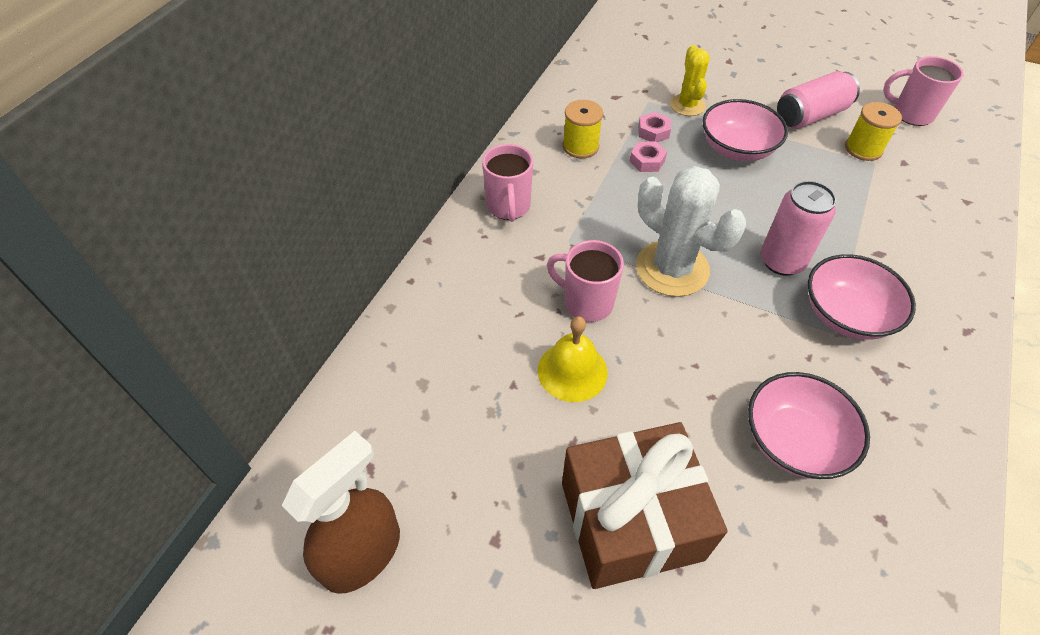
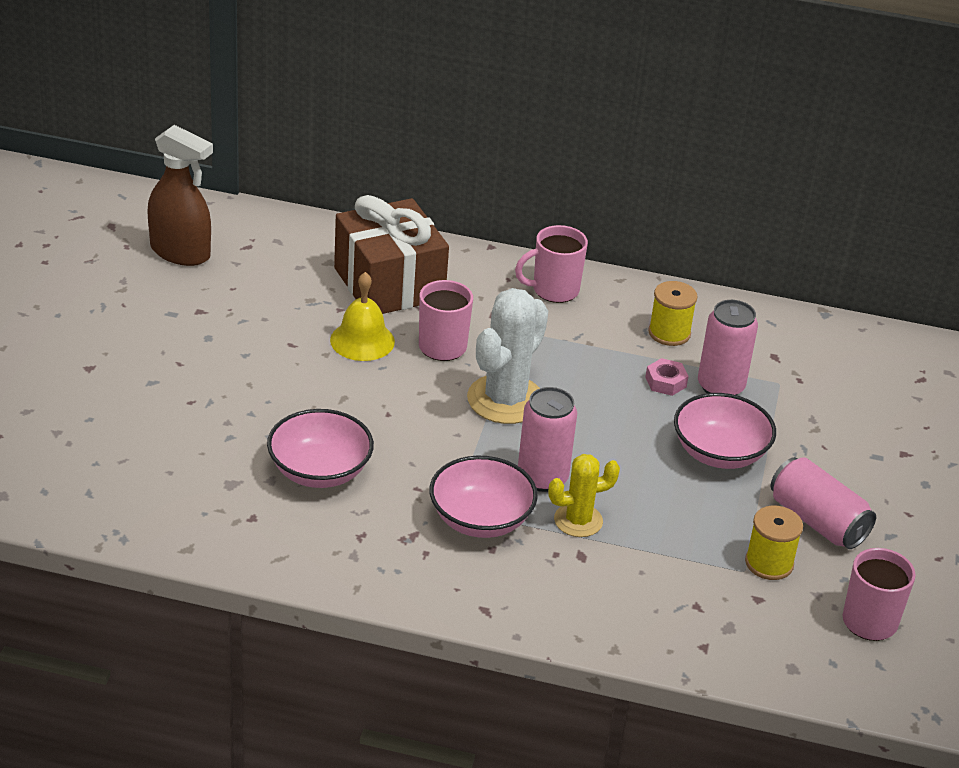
camera: 75 degrees right, 15 degrees down
(631, 520) = (227, 376): brown gift -> brown gift (389, 284)
(653, 132) = (720, 386): pink nut -> pink can
(687, 105) = (786, 414): yellow cactus -> yellow cactus (578, 520)

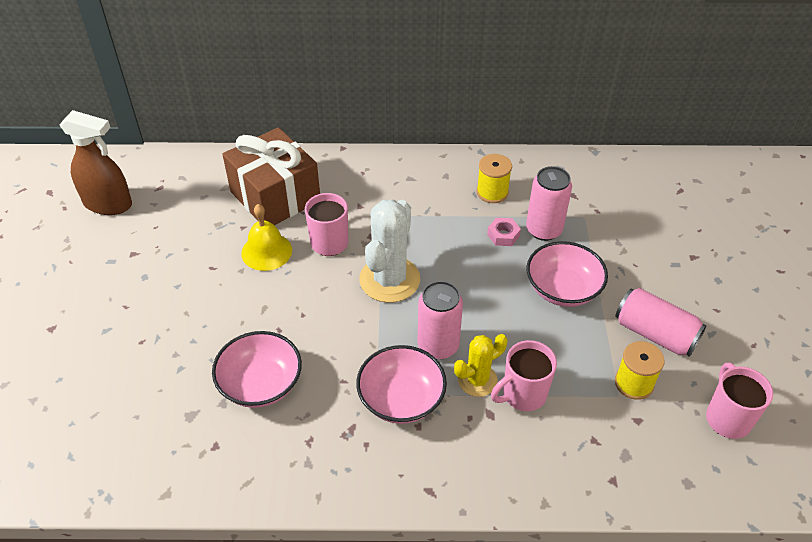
camera: 10 degrees left, 10 degrees up
(554, 290) = (398, 175): pink mug -> pink mug (523, 394)

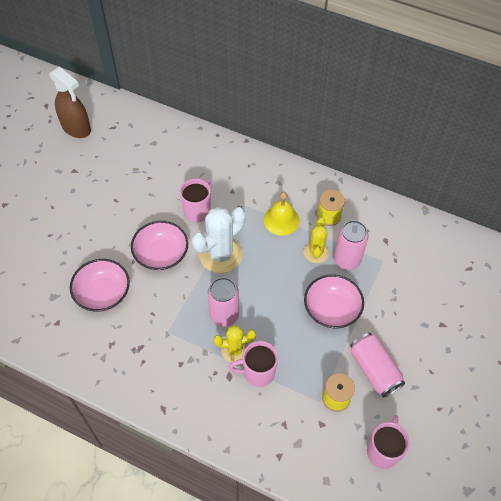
camera: 25 degrees right, 10 degrees up
(266, 251) = (154, 202): yellow bell -> yellow bell (281, 220)
(275, 196) = (181, 162): brown gift -> none
(401, 399) = (180, 341): pink bowl -> pink bowl (161, 255)
(503, 235) = (316, 252): pink nut -> yellow cactus

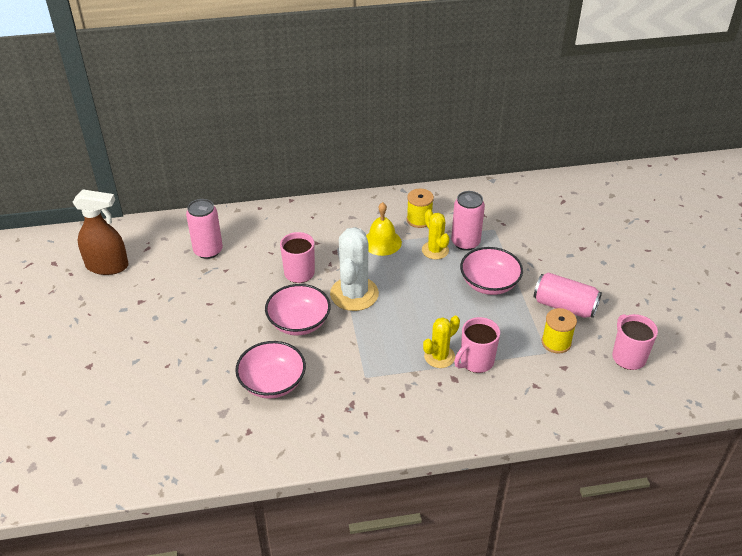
camera: 35 degrees left, 15 degrees down
(224, 315) = (403, 336): pink can -> pink can (208, 251)

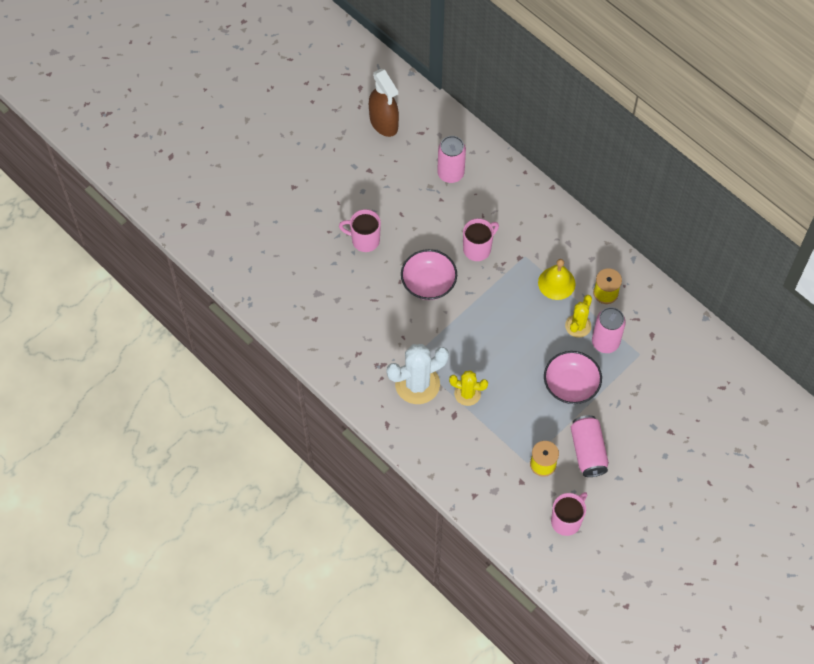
camera: 55 degrees right, 20 degrees up
(272, 382) = (363, 304): pink bowl -> none
(354, 294) = (485, 300): white cactus -> white cactus (417, 384)
(476, 362) = (481, 420): pink mug -> pink mug (364, 240)

